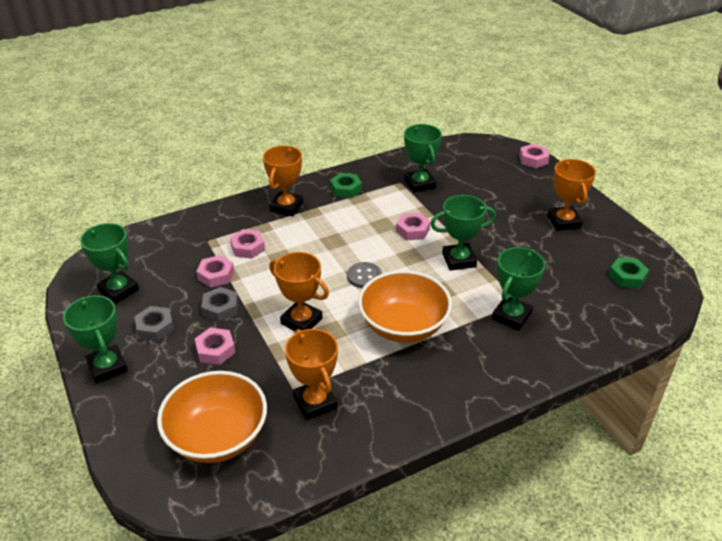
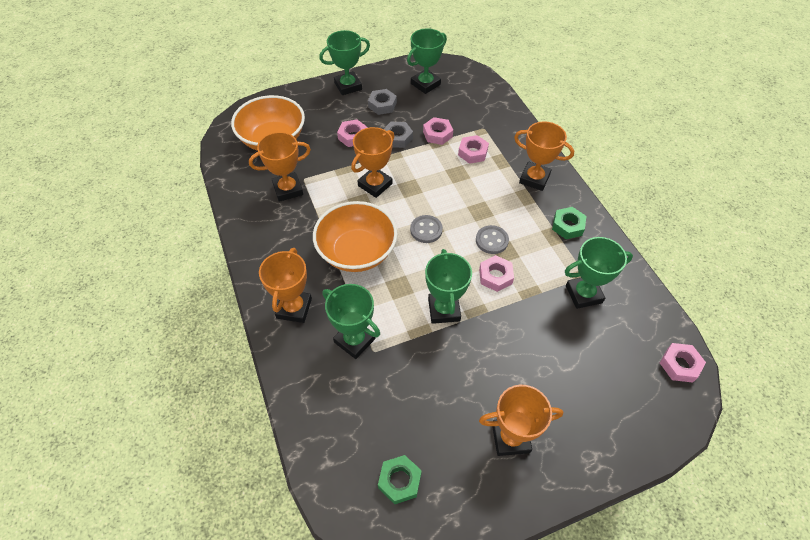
camera: 95 degrees right, 15 degrees up
(371, 233) = (491, 240): none -> grey button
(490, 367) = (294, 308): none -> orange trophy
(533, 159) = (656, 438): pink nut -> pink nut (679, 365)

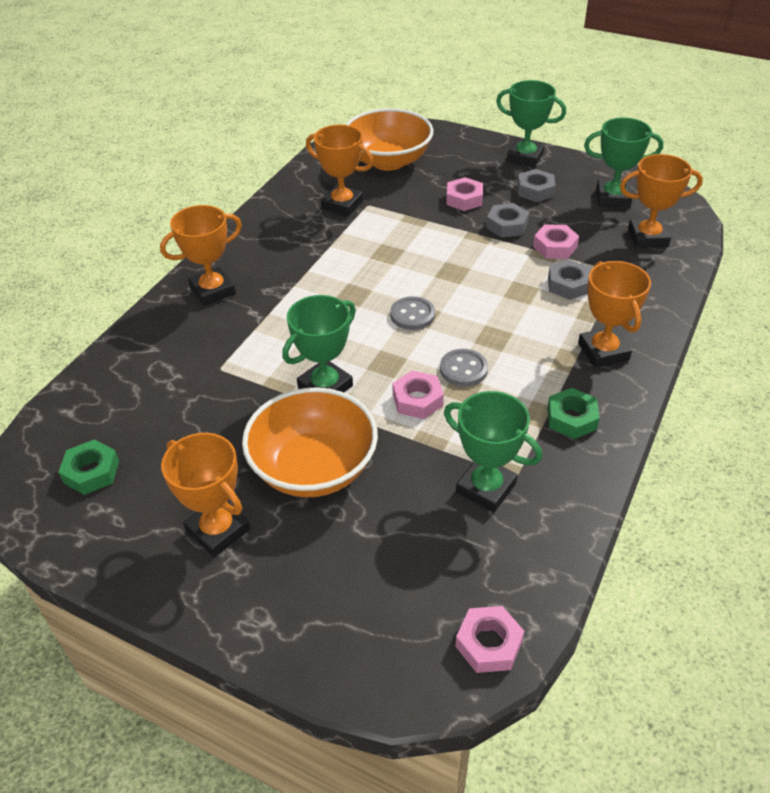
camera: 50 degrees right, 10 degrees down
(354, 340) = (219, 348): green trophy -> none
(357, 252) = (324, 288): orange bowl -> orange bowl (314, 468)
(375, 185) = (423, 249): orange trophy -> orange trophy (647, 237)
(472, 152) = (568, 285): pink nut -> grey nut

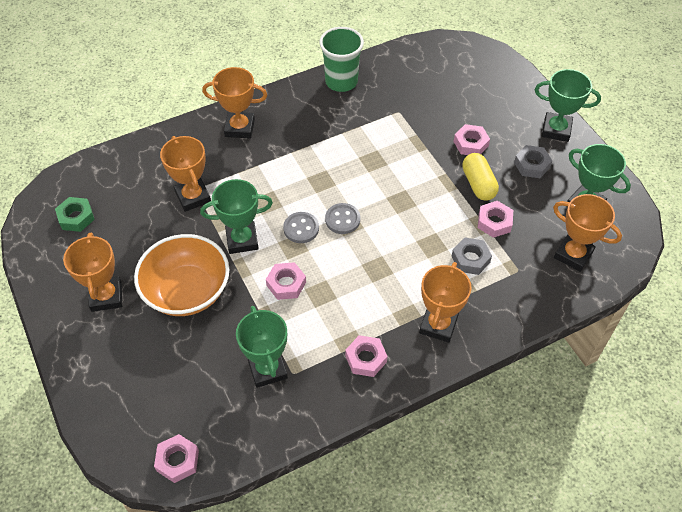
camera: 35 degrees right, 10 degrees up
(282, 206) = (341, 82): none -> green cup
(342, 204) = (381, 102): orange trophy -> orange trophy (193, 197)
(388, 161) = (449, 80): orange bowl -> none
(463, 369) = (334, 280): grey button -> grey button (301, 228)
(507, 225) = (478, 184): grey nut -> yellow capsule
(525, 157) = (556, 130): green trophy -> green trophy turned 45 degrees counterclockwise
(571, 418) = (366, 359): green nut -> pink nut

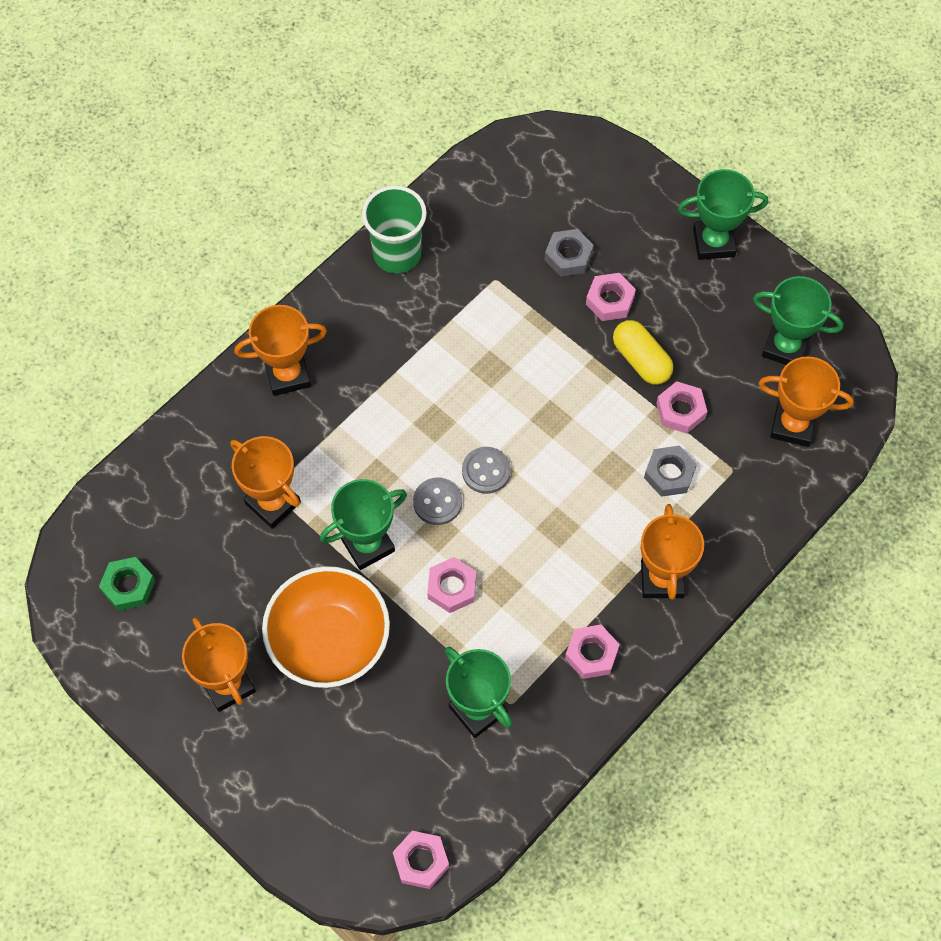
camera: 20 degrees left, 10 degrees up
(532, 165) = (700, 308): grey nut -> grey nut (568, 256)

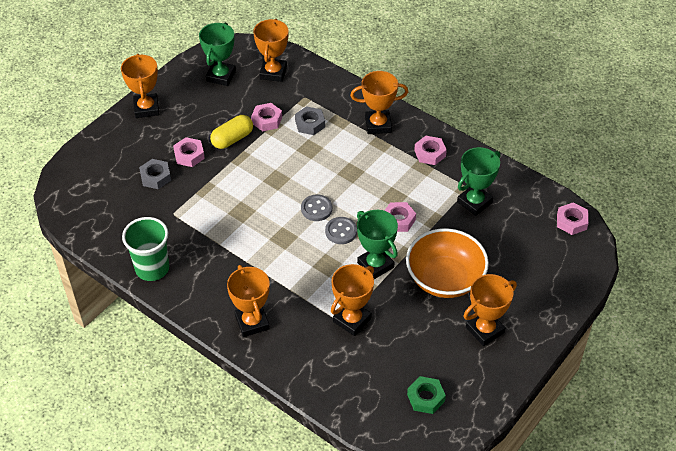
camera: 95 degrees left, 15 degrees down
(713, 242) = (146, 108): green trophy -> orange trophy

